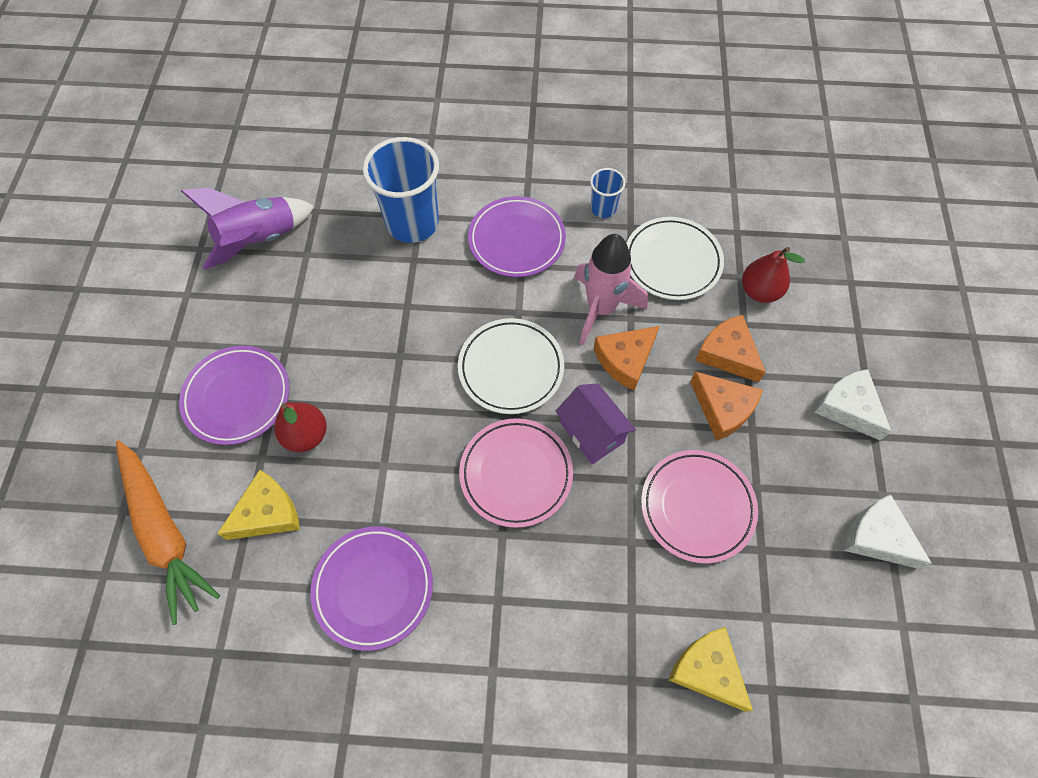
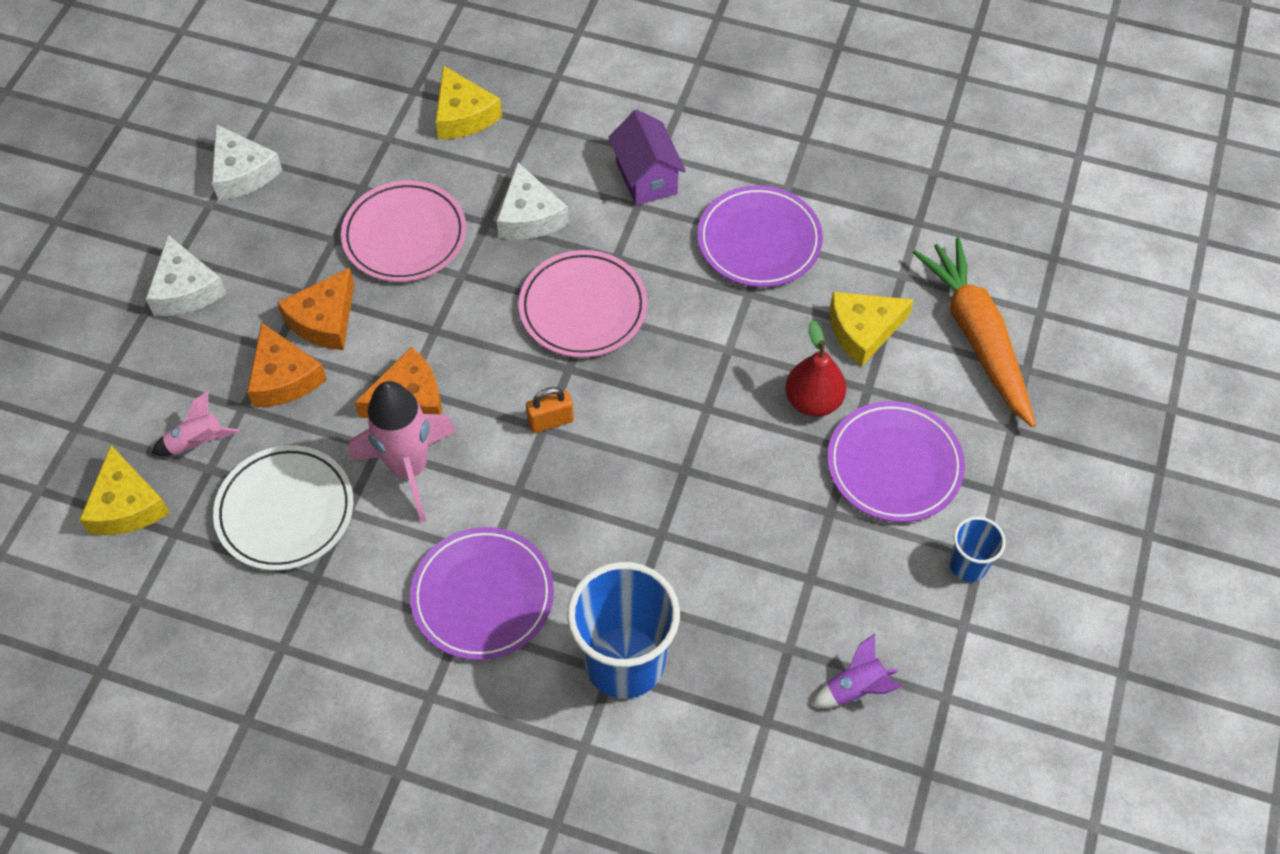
camera: 165 degrees left, 5 degrees down
(260, 240) = (855, 688): purple rocket -> purple rocket, size x0.51
(511, 368) = (550, 421): white plate -> orange padlock
(592, 432) = (483, 329): purple house -> purple house (646, 178)
(595, 559) = (529, 216): none -> white cheese
(603, 208) = (340, 616): blue cup -> blue cup (968, 565)
(723, 409) = (324, 320): orange cheese -> orange cheese turned 120 degrees counterclockwise
(759, 291) = (197, 443): red pear -> pink rocket
(779, 241) = (127, 505): none -> yellow cheese

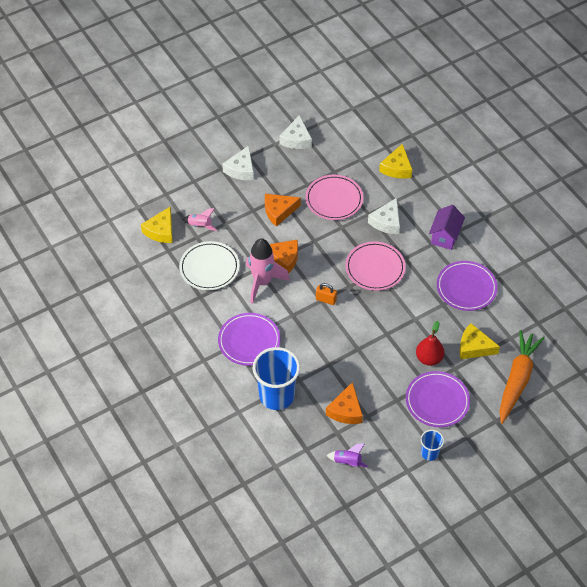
camera: 40 degrees right, 5 degrees down
(284, 377) = (247, 222): orange cheese -> orange cheese (346, 410)

